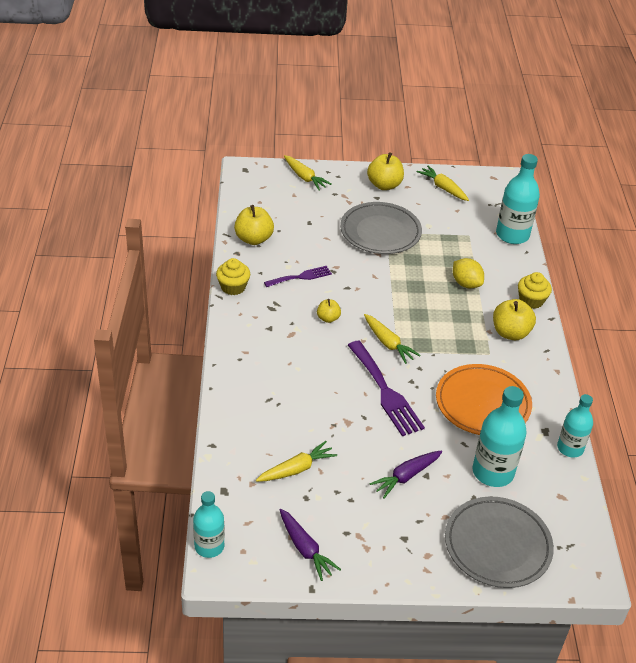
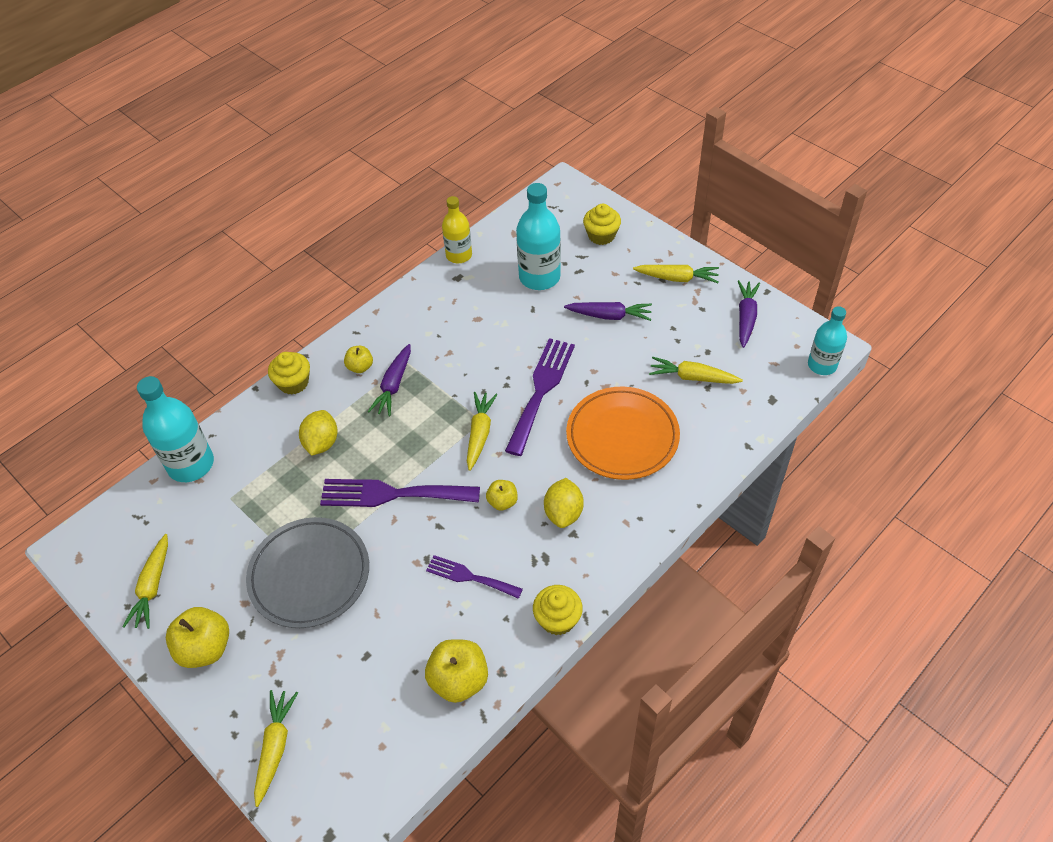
camera: 130 degrees left, 10 degrees up
(287, 334) = (563, 513): none -> yellow lemon
(392, 285) = (392, 494): none -> purple fork
(394, 547) = (676, 278): none -> yellow carrot
(475, 336) = (394, 385): none -> purple carrot
(482, 403) = (474, 327): orange plate -> orange plate (622, 436)
(497, 545) = (601, 235): grey plate -> yellow cupcake
(510, 333) = (360, 367): yellow apple -> yellow apple, size x0.57
(570, 448) = (459, 255): turquoise bottle -> yellow bottle

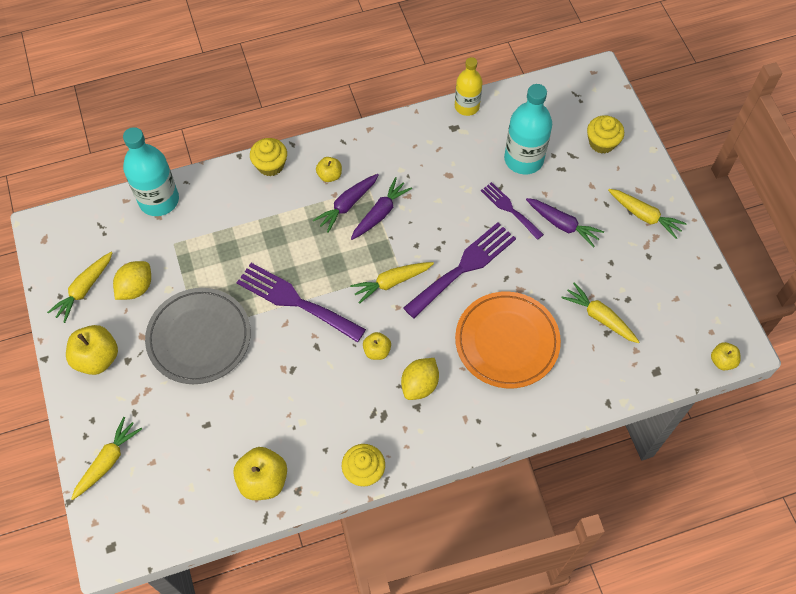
camera: 25 degrees right, 10 degrees up
(321, 443) = (265, 229): yellow lemon -> yellow lemon (136, 288)
(470, 577) = (316, 401): purple fork -> purple fork (509, 209)
(479, 434) = (392, 282): yellow carrot -> yellow carrot turned 150 degrees counterclockwise
(746, 318) = (682, 283): purple carrot -> purple carrot (380, 214)
(822, 365) = (722, 361): turquoise bottle -> yellow apple

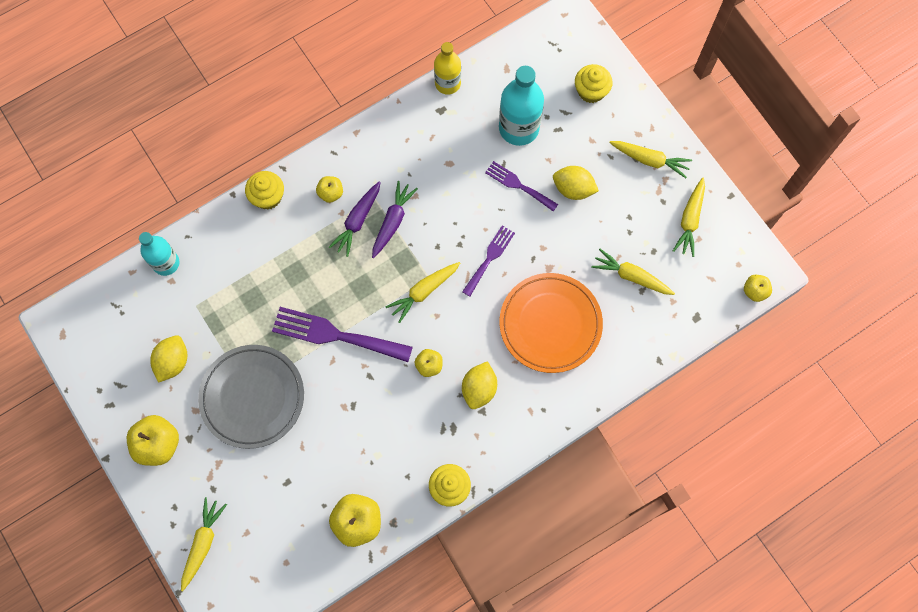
camera: 15 degrees left, 10 degrees up
(84, 289) = (121, 376): yellow carrot -> yellow carrot (690, 220)
(159, 200) = (166, 263): turquoise bottle -> turquoise bottle, size x0.65
(464, 267) = (489, 258): purple fork -> purple fork, size x0.59
(562, 224) = (573, 189): purple carrot -> yellow lemon

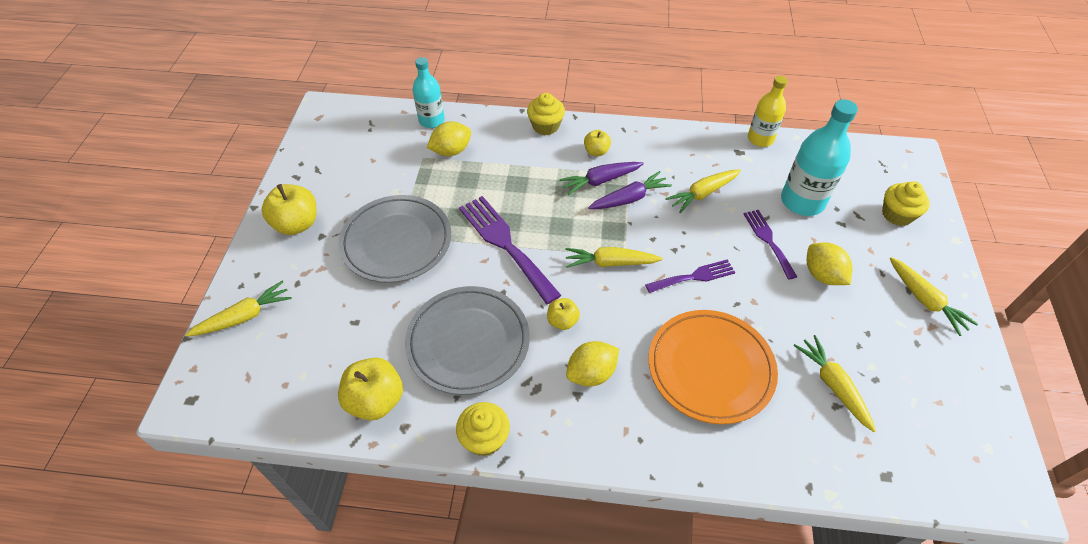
camera: 40 degrees right, 20 degrees down
(173, 362) = (368, 180): yellow lemon -> yellow lemon (451, 151)
(380, 432) = (468, 342): none -> grey plate
(690, 220) = (939, 378): yellow carrot -> yellow carrot (703, 193)
(754, 291) = (982, 500): yellow apple -> none

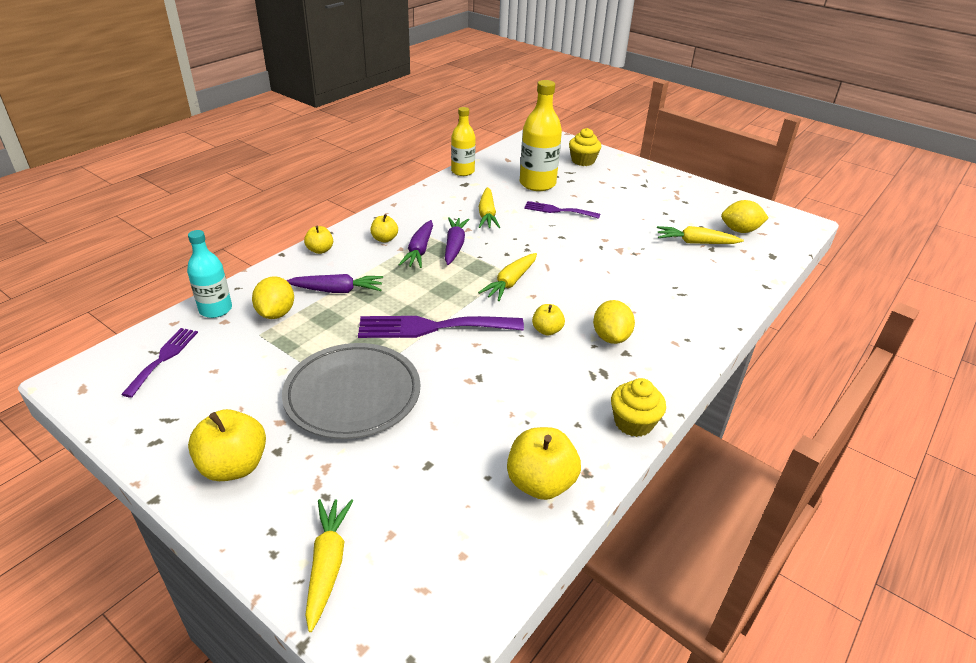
camera: 60 degrees left, 15 degrees down
(468, 342) = (523, 393): grey plate -> none
(504, 165) = (337, 290): none -> purple carrot
(545, 126) = (320, 250): yellow cupcake -> yellow apple
(694, 276) = (561, 252): purple fork -> purple fork (163, 358)
(710, 368) = (647, 281): orange plate -> none
(802, 201) = (537, 184): turquoise bottle -> yellow bottle
(822, 275) = (606, 206): yellow lemon -> yellow lemon (740, 230)
(924, 300) = (656, 184): yellow carrot -> none

